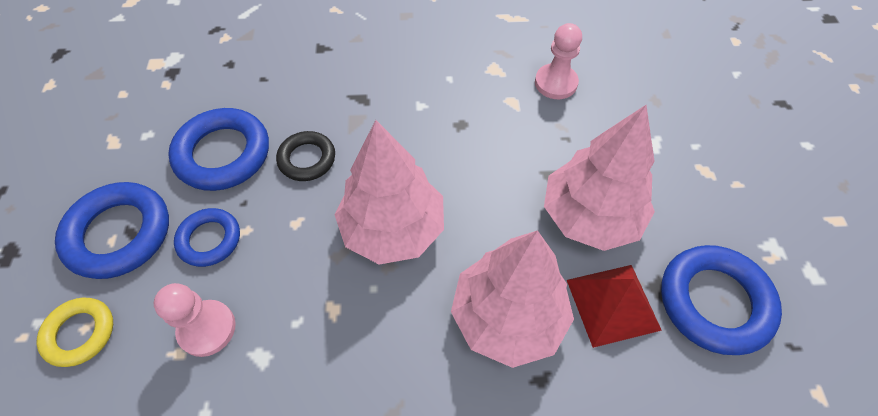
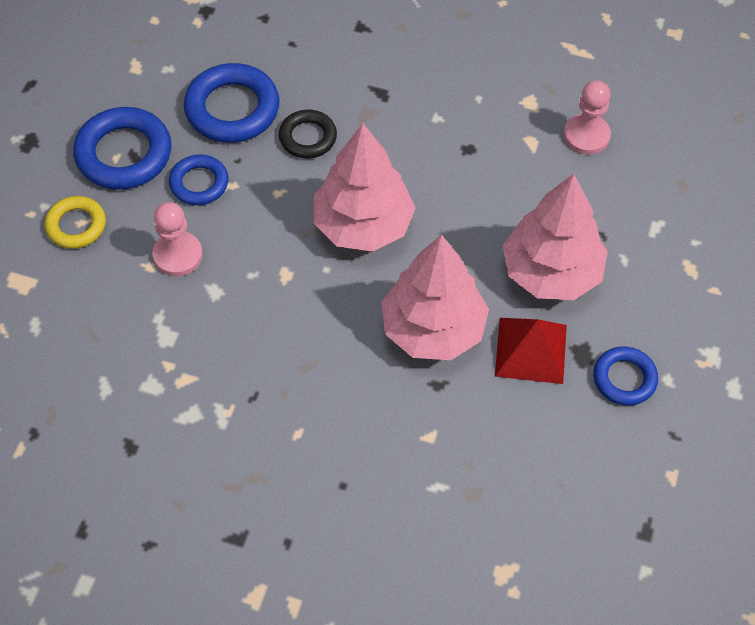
camera: 20 degrees right, 0 degrees up
(714, 302) = (624, 379): blue ring -> blue ring, size x0.60

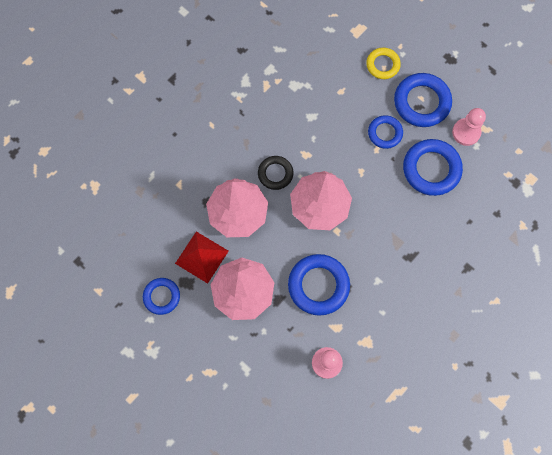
camera: 115 degrees right, 15 degrees up
(178, 255) = (342, 106): pink pawn -> pink pawn (466, 132)
(308, 137) = (393, 202): black ring -> black ring (275, 174)
(485, 183) = (318, 285): none -> blue ring

